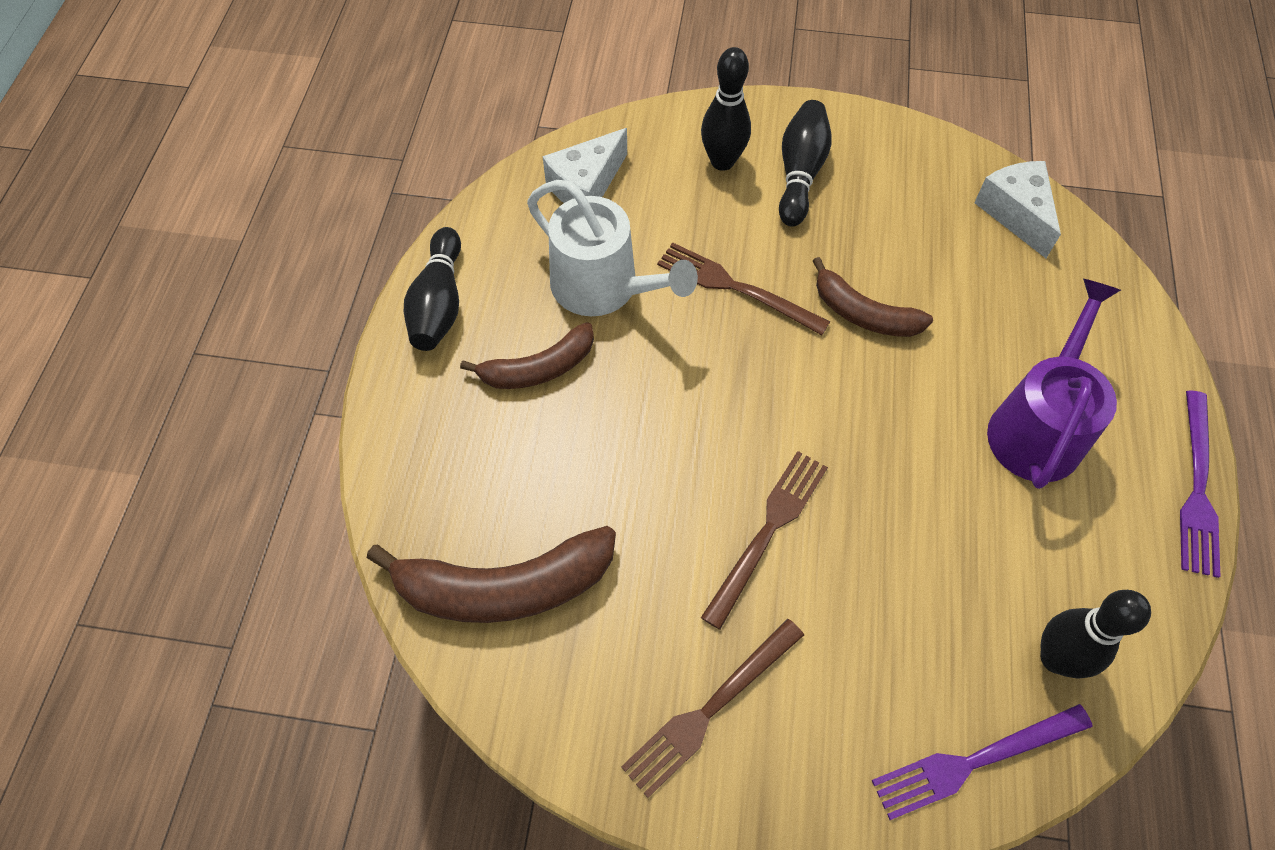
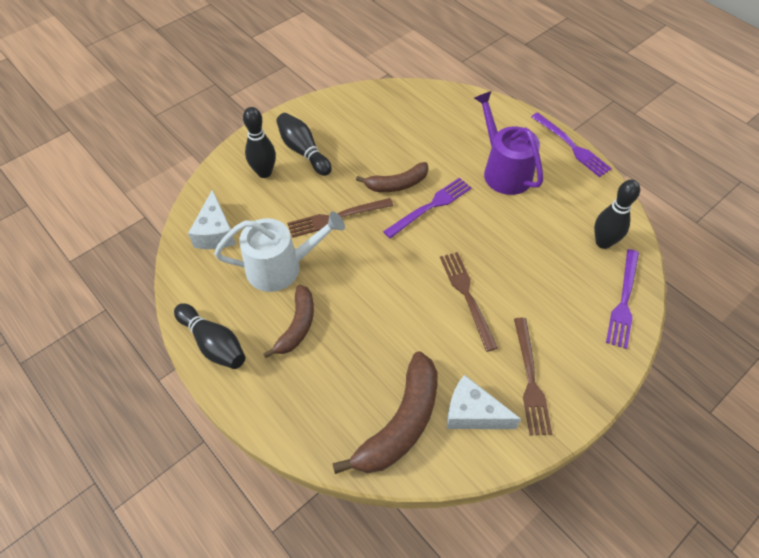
camera: 50 degrees left, 5 degrees down
(869, 380) = (430, 207): none -> purple fork
(1015, 213) = (403, 100): white cheese -> white cheese (472, 413)

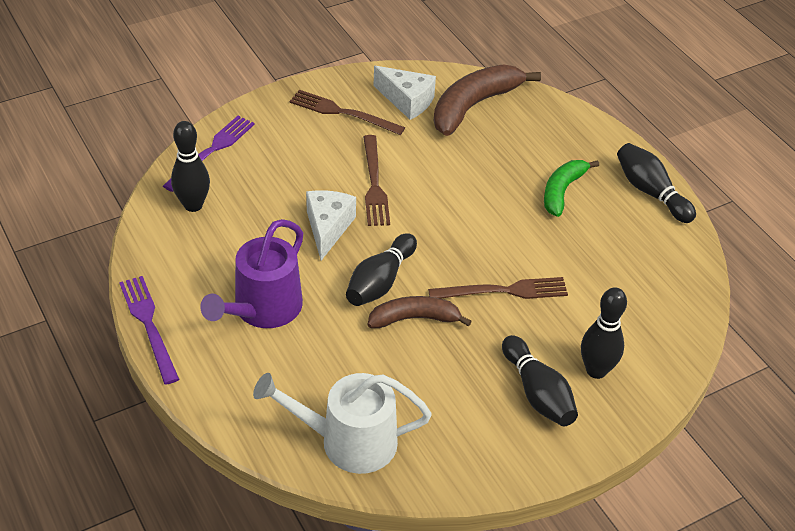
camera: 170 degrees left, 10 degrees down
(215, 232) = (659, 302): white cheese -> white cheese (328, 228)
(281, 267) = (577, 248): white watering can -> white watering can (349, 441)
(297, 326) = (562, 191): brown banana -> green banana
(430, 207) = (380, 282): purple fork -> black bowling pin
(504, 171) = (263, 309): purple watering can -> purple watering can turned 45 degrees clockwise
(530, 379) = (343, 113): brown fork -> brown fork turned 75 degrees counterclockwise

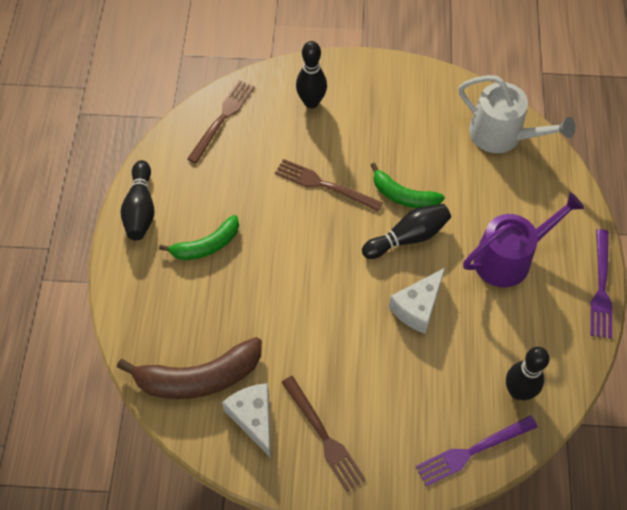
camera: 145 degrees left, 15 degrees up
(374, 184) = (351, 333): brown fork -> brown fork (222, 119)
(414, 319) = (403, 196): brown banana -> green banana
(537, 393) = (361, 107): black bowling pin -> none

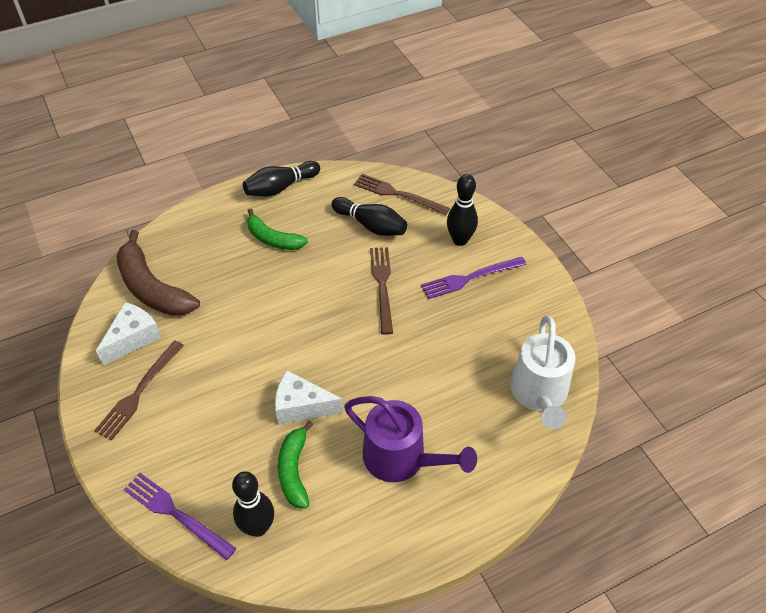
camera: 60 degrees right, 10 degrees down
(222, 119) = (398, 194): brown fork -> brown fork turned 150 degrees counterclockwise
(403, 196) = (412, 345): green banana -> green banana (294, 470)
(408, 237) = (370, 368): black bowling pin -> black bowling pin (371, 225)
(601, 287) = (422, 558): purple fork -> purple fork (470, 278)

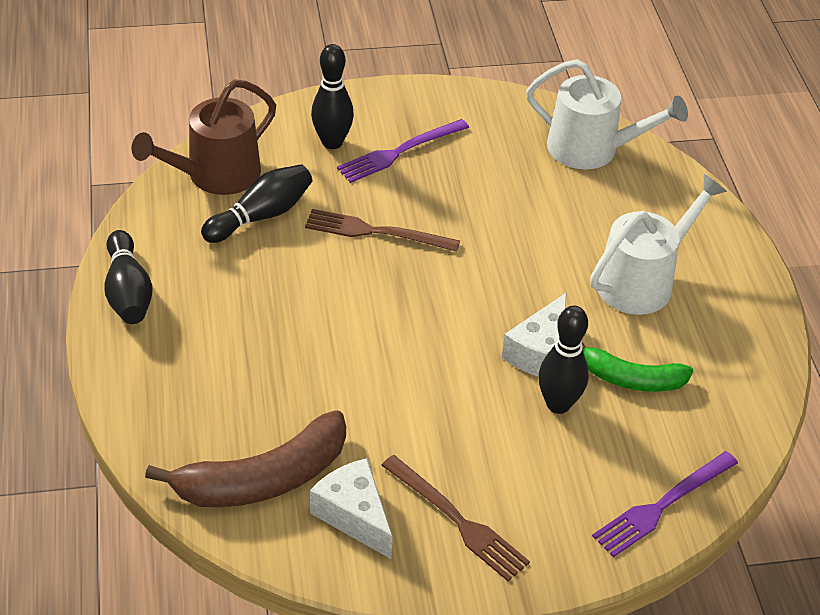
camera: 75 degrees left, 5 degrees down
(258, 527) = (700, 428): black bowling pin -> black bowling pin (558, 404)
(273, 239) = (232, 321): green banana -> none
(398, 194) = (216, 175): brown fork -> brown watering can
(401, 458) = (642, 281): purple watering can -> white watering can
(470, 278) = (400, 152): purple fork -> purple fork turned 60 degrees clockwise

